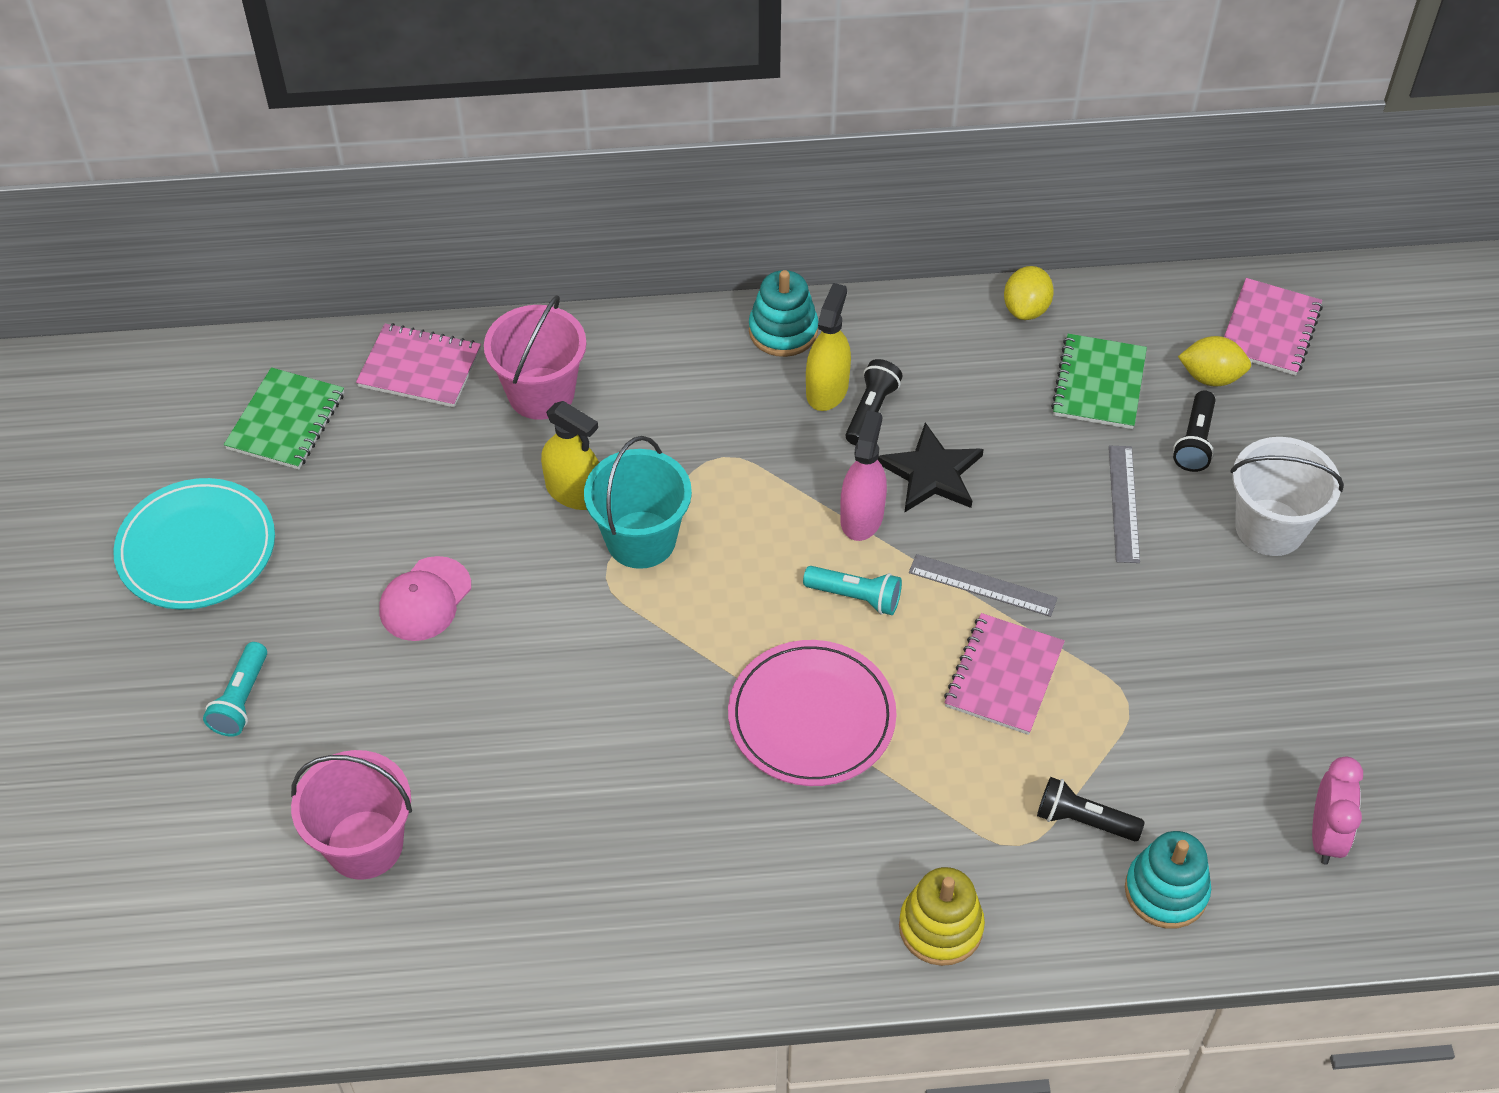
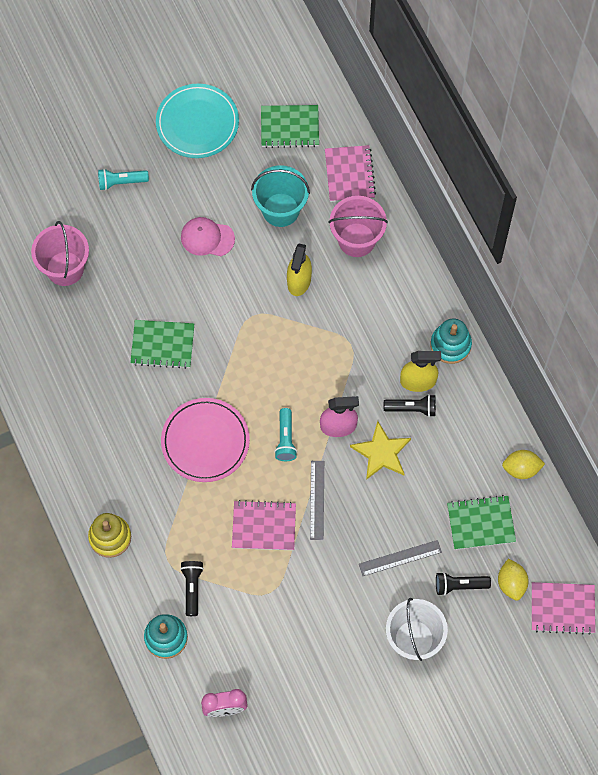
camera: 70 degrees right, 15 degrees up
(597, 729) = (162, 345): none -> green notebook
(641, 540) = (281, 324): turquoise bucket -> turquoise bucket (280, 210)
(931, 473) = (381, 452): black star -> yellow star

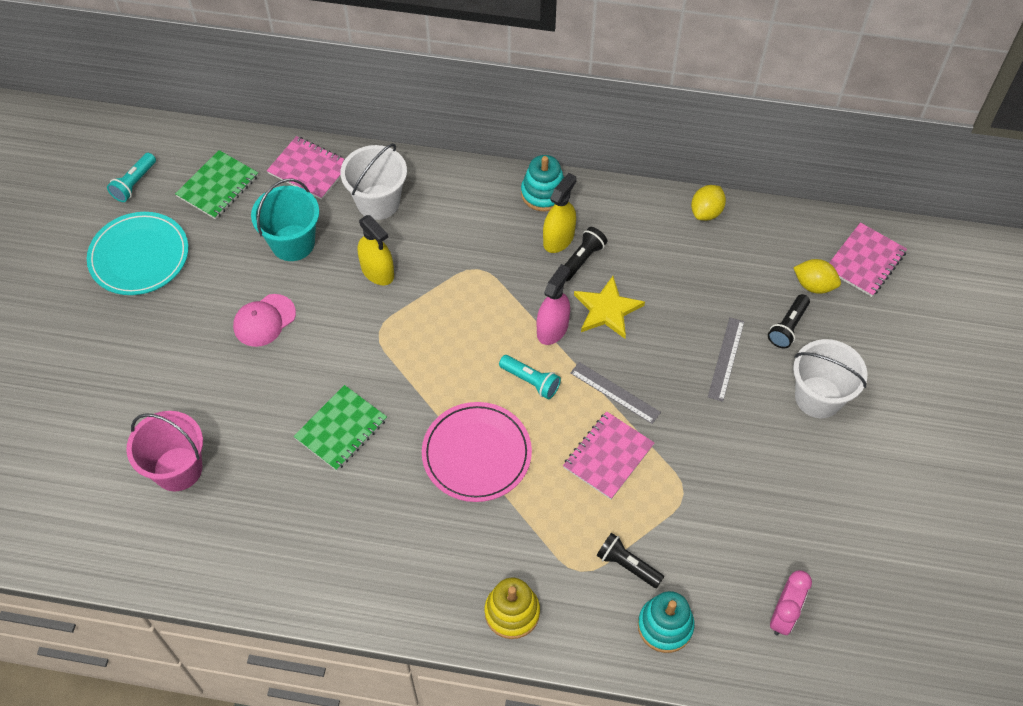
camera: 55 degrees left, 10 degrees down
(121, 182) = (135, 359): turquoise flashlight -> turquoise flashlight (134, 183)
(356, 240) = (378, 202): pink bucket -> white bucket
(481, 523) = (737, 273): green notebook -> none

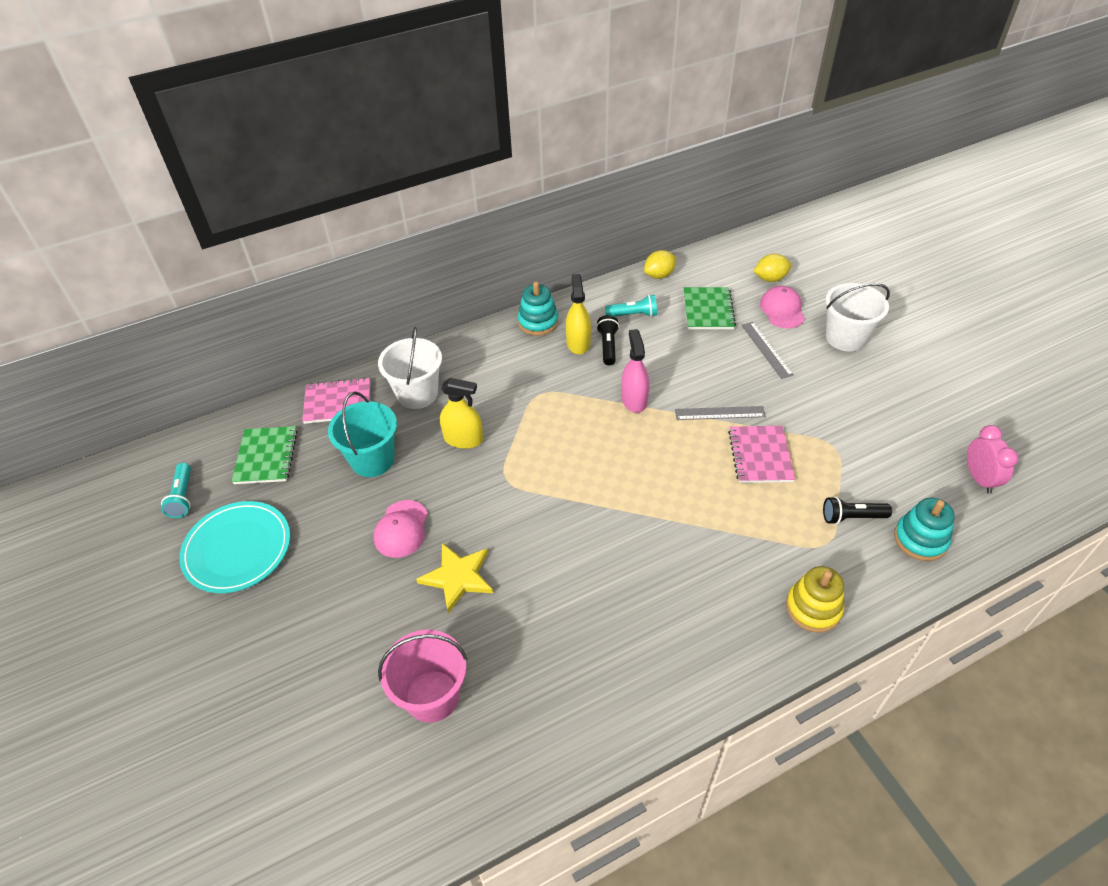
camera: 35 degrees left, 10 degrees down
(341, 429) = (546, 567): green notebook -> green notebook (708, 310)
(476, 454) = (668, 515): pink plate -> none
(531, 381) = (655, 442): turquoise flashlight -> turquoise flashlight (633, 315)
(607, 310) = (658, 366): yellow star -> yellow star (457, 577)
(706, 212) = (659, 275): yellow lemon -> yellow lemon turned 60 degrees clockwise
(788, 327) = (782, 310): black flashlight -> pink cap
(865, 261) = (784, 250): pink notebook -> none

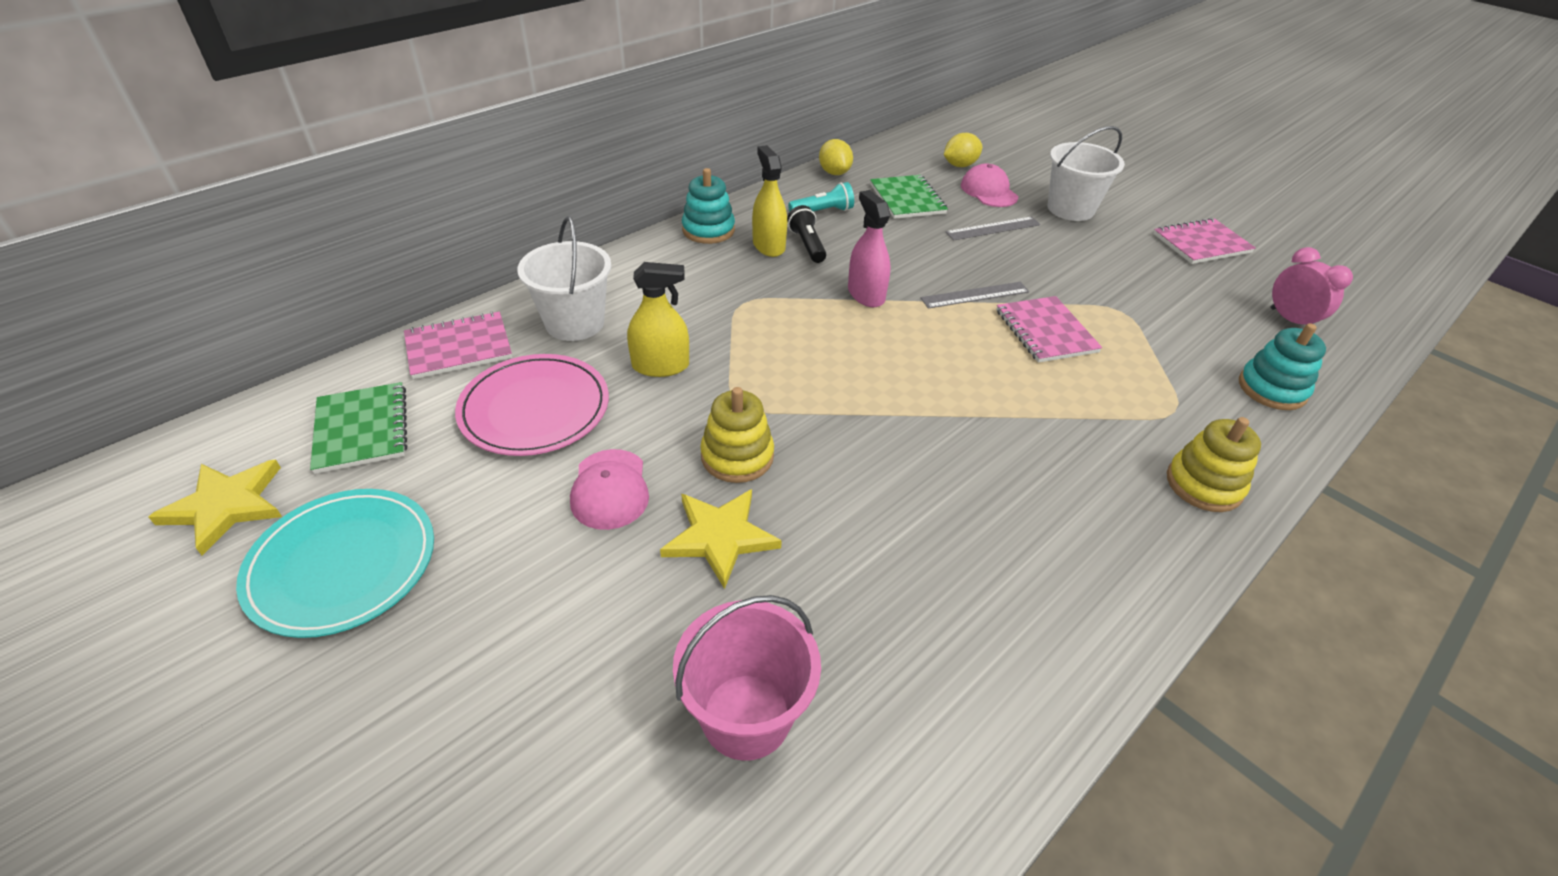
camera: 20 degrees left, 5 degrees down
(183, 497) = (226, 506): turquoise flashlight -> yellow star
(372, 460) = (535, 409): turquoise bucket -> pink plate
(489, 520) = (737, 456): none -> yellow stacking toy
(659, 275) = (834, 173): yellow lemon -> yellow lemon turned 60 degrees counterclockwise
(766, 349) = (993, 228): grey ruler -> grey ruler turned 75 degrees counterclockwise
(852, 517) = (1185, 378): black flashlight -> none
(945, 389) = (1201, 243): none -> pink notebook

